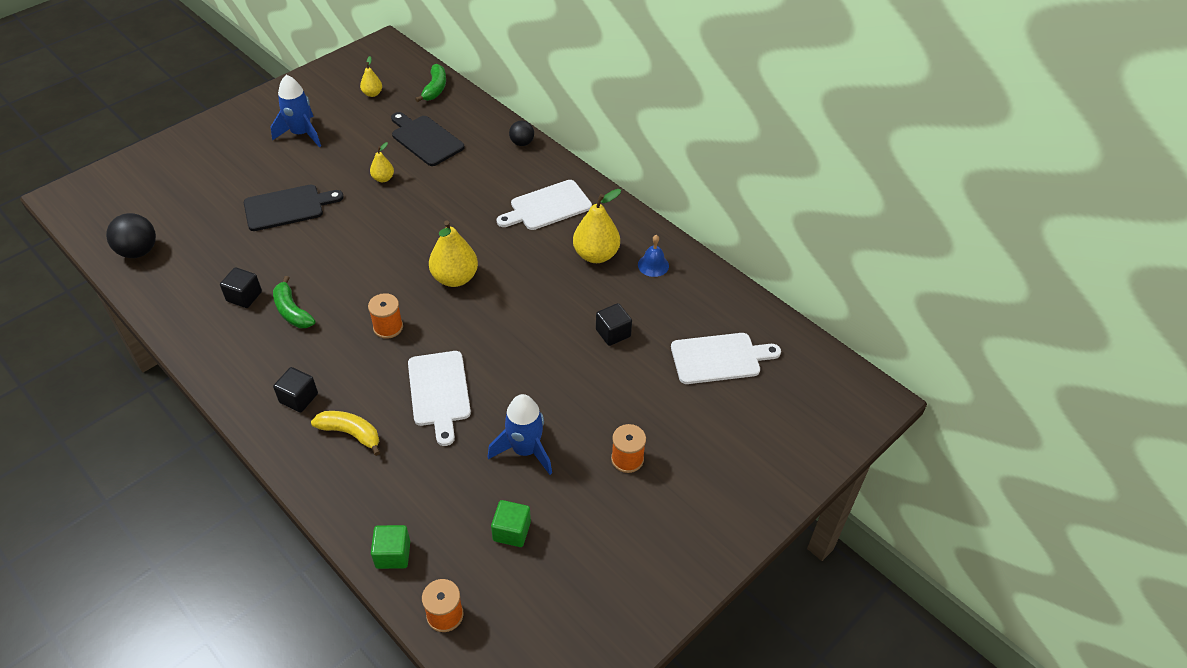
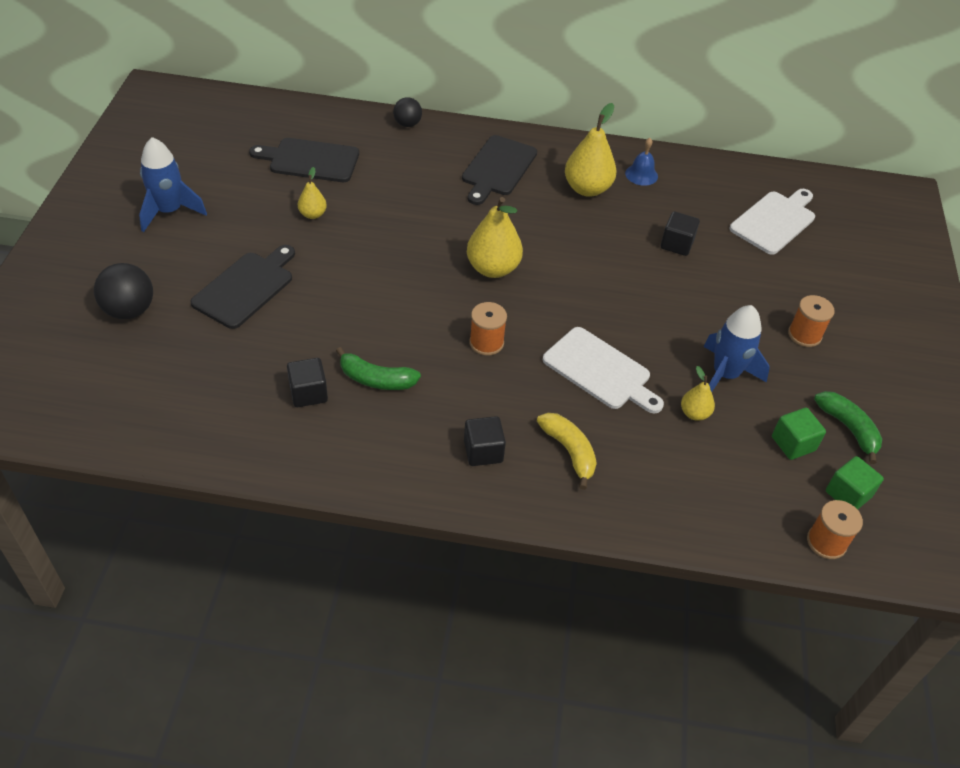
camera: 40 degrees left, 0 degrees up
(138, 251) = (127, 414): black ball -> black ball (129, 310)
(351, 433) = (569, 451): yellow banana -> yellow banana turned 75 degrees clockwise
(372, 94) = (200, 141): yellow pear -> yellow pear (694, 413)
(393, 554) = (729, 525): green cube -> green cube (848, 494)
(435, 89) = (261, 110): green banana -> green banana (848, 428)
(547, 206) = (498, 168): white cutting board -> black cutting board

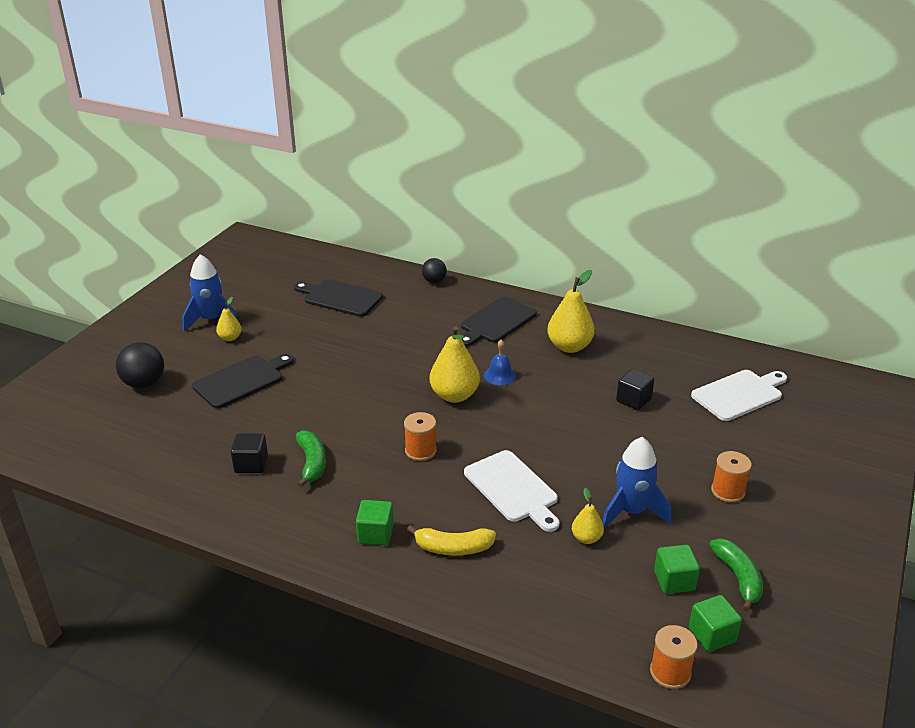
camera: 20 degrees right, 15 degrees down
(313, 214) = (322, 336): yellow pear -> yellow pear (230, 338)
(376, 379) = (312, 463): green banana -> green banana turned 135 degrees counterclockwise
(483, 451) = (375, 534): black cube -> green cube
(569, 451) = (453, 548): yellow banana -> yellow banana turned 105 degrees clockwise
(641, 174) = (625, 342): blue bell -> blue bell (500, 375)

